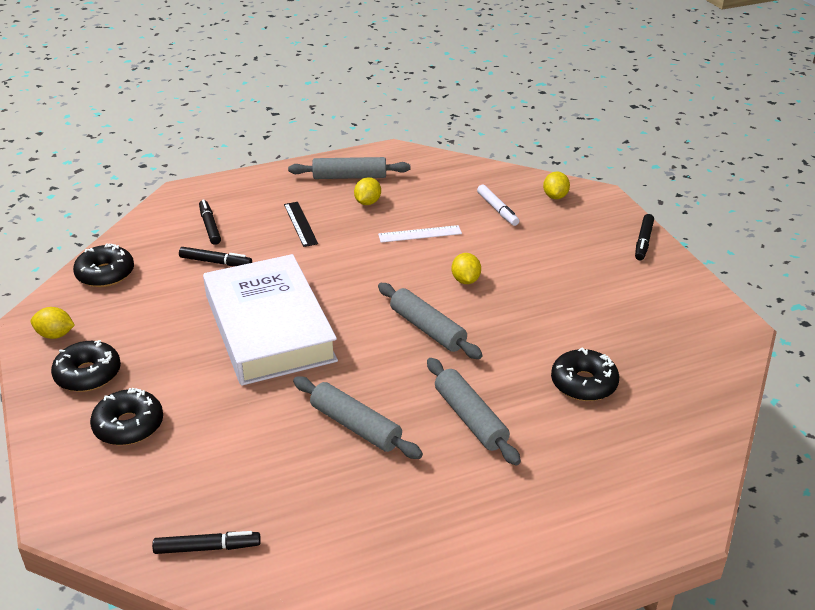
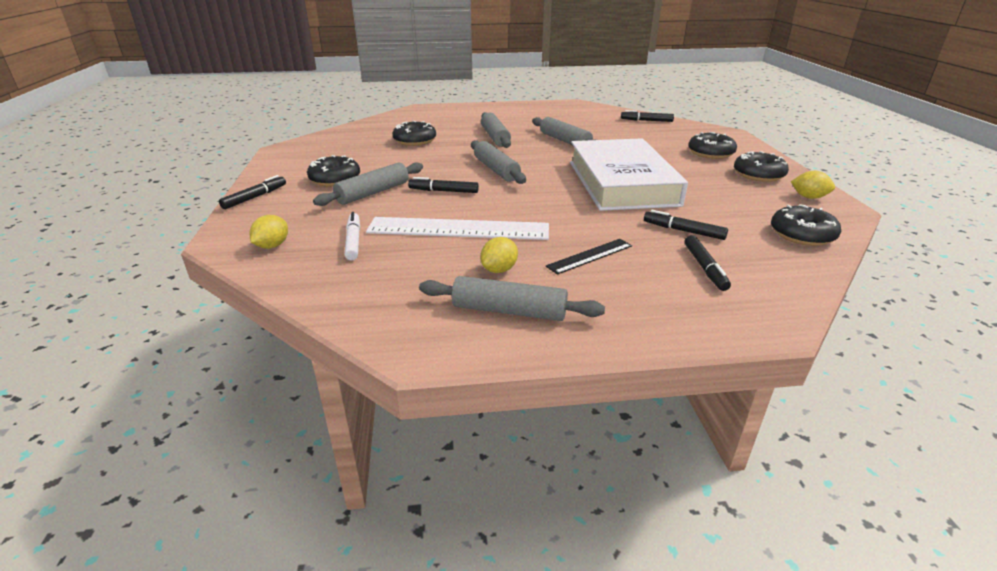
camera: 165 degrees left, 5 degrees down
(300, 224) = (590, 256): black ruler -> black ruler turned 60 degrees clockwise
(420, 234) = (458, 229): white ruler -> white ruler, size x1.97
(465, 280) = (443, 191): yellow lemon -> black marker
(536, 266) = (373, 193): none -> grey rolling pin
(598, 280) = (335, 179): none -> black donut

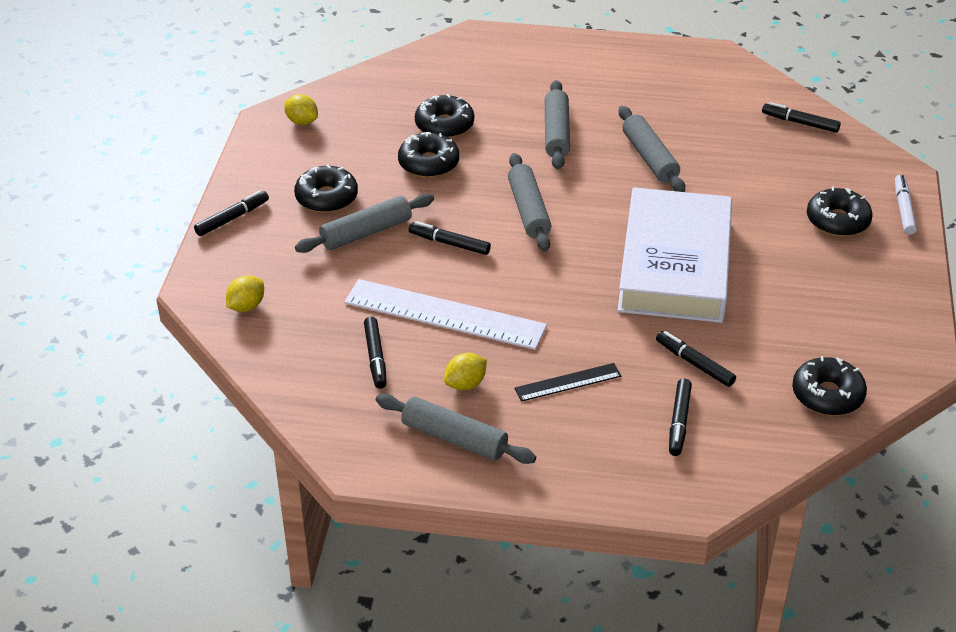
camera: 15 degrees right, 10 degrees up
(353, 241) = (329, 314): white marker -> white marker (903, 209)
(406, 263) = (375, 357): none -> black marker
(758, 175) = (866, 279): black donut -> black donut (428, 163)
(808, 197) = (894, 334): yellow lemon -> yellow lemon (302, 121)

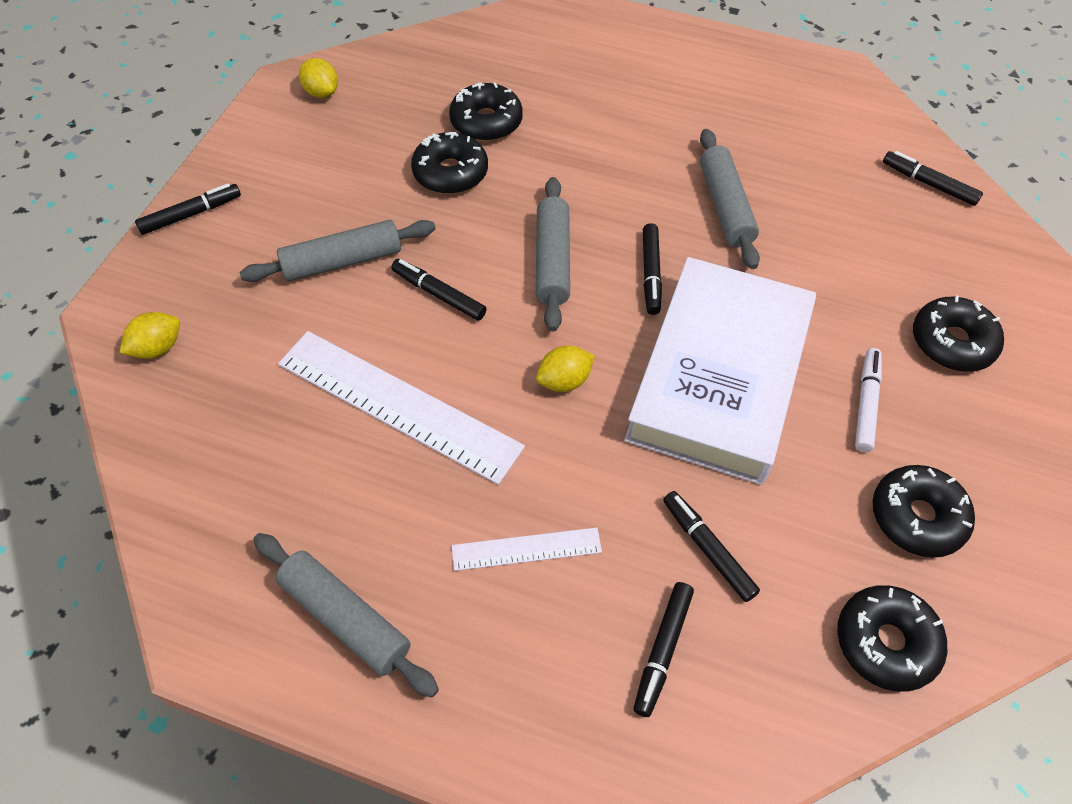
camera: 10 degrees right, 15 degrees up
(326, 198) = (312, 203): black donut -> black donut (917, 517)
(375, 357) = (287, 459): black marker -> black marker (650, 273)
(465, 384) = (389, 526): yellow lemon -> yellow lemon (564, 381)
(556, 133) = (618, 153): grey rolling pin -> none
(568, 382) = (526, 549): black ruler -> white ruler
(903, 209) = (1045, 338): white marker -> white marker (866, 403)

